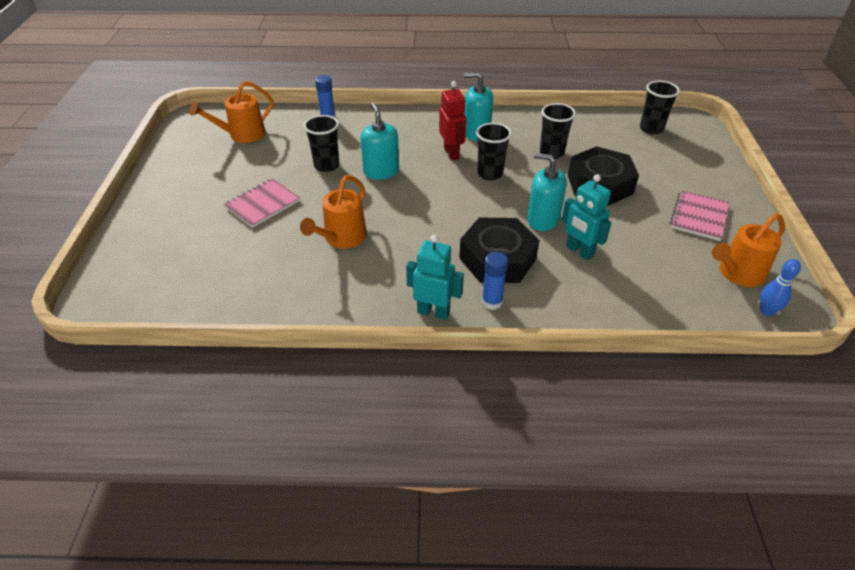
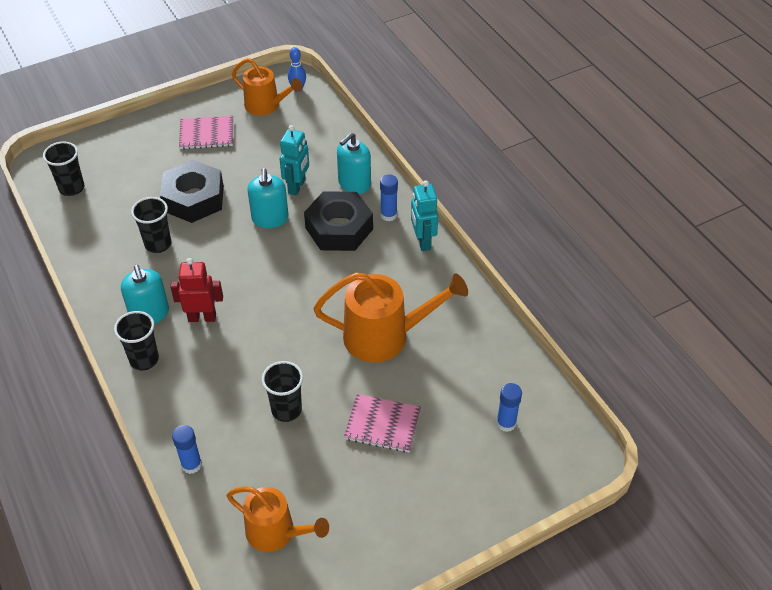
camera: 120 degrees left, 5 degrees up
(183, 271) = (506, 423): none -> blue glue stick
(342, 238) = (385, 336): orange watering can -> orange watering can, size x1.51
(381, 171) = (268, 358): turquoise soap dispenser -> turquoise soap dispenser (354, 183)
(451, 153) = (202, 317): red robot -> red robot turned 45 degrees clockwise
(490, 174) = (221, 275): black cup -> black cup (144, 359)

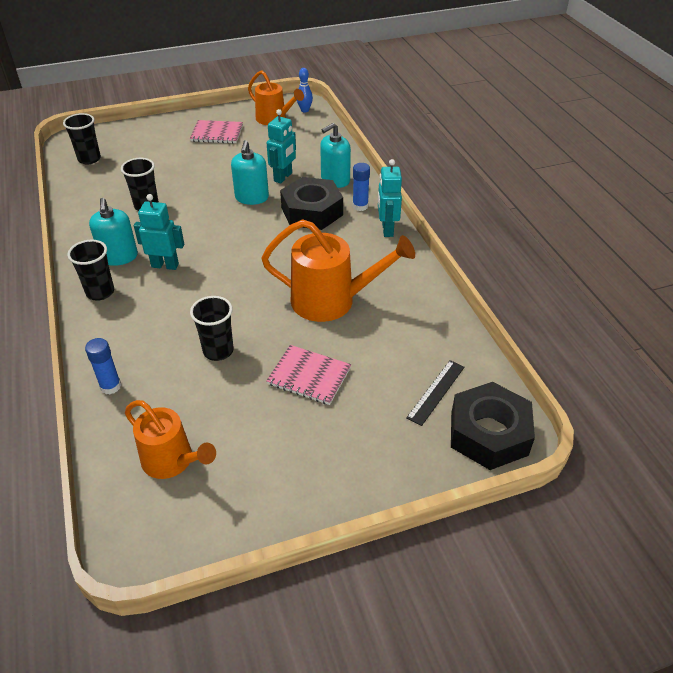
camera: 10 degrees right, 5 degrees down
(194, 198) = (190, 177): black nut -> black nut (489, 433)
(202, 317) = (165, 265): red robot -> turquoise robot
(506, 423) = (436, 392): blue glue stick -> black ruler

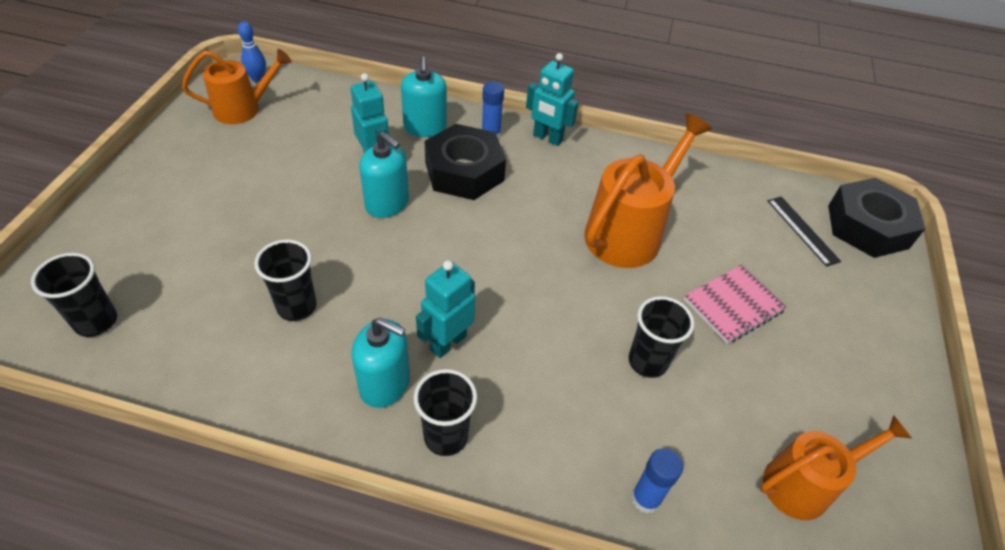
camera: 60 degrees left, 5 degrees up
(217, 133) = (209, 168): pink notebook -> none

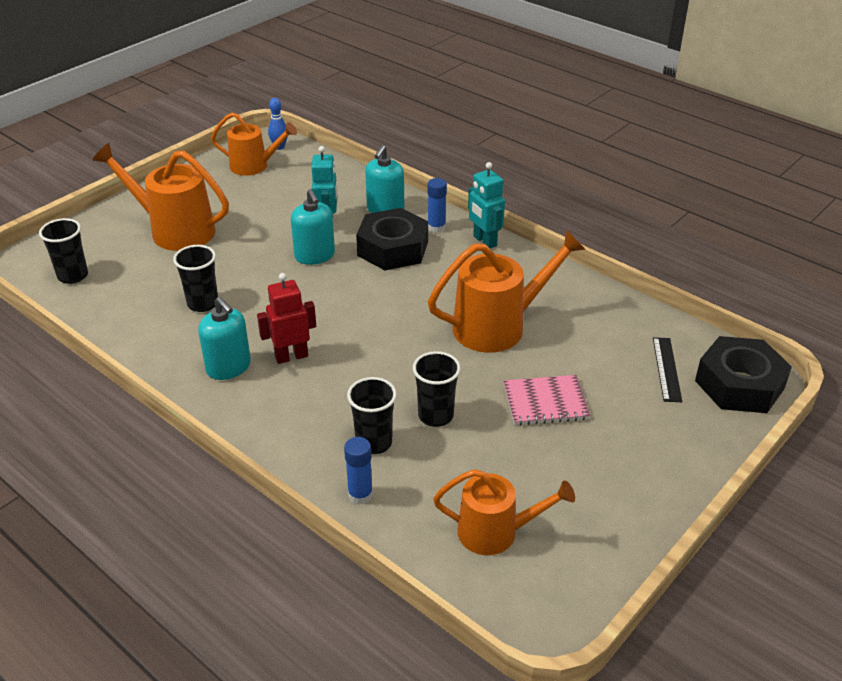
camera: 30 degrees right, 10 degrees down
(197, 217) = (174, 230): none -> orange watering can
(446, 436) = (247, 410): black cup -> black cup (374, 442)
(448, 342) = (291, 356): turquoise robot -> red robot

